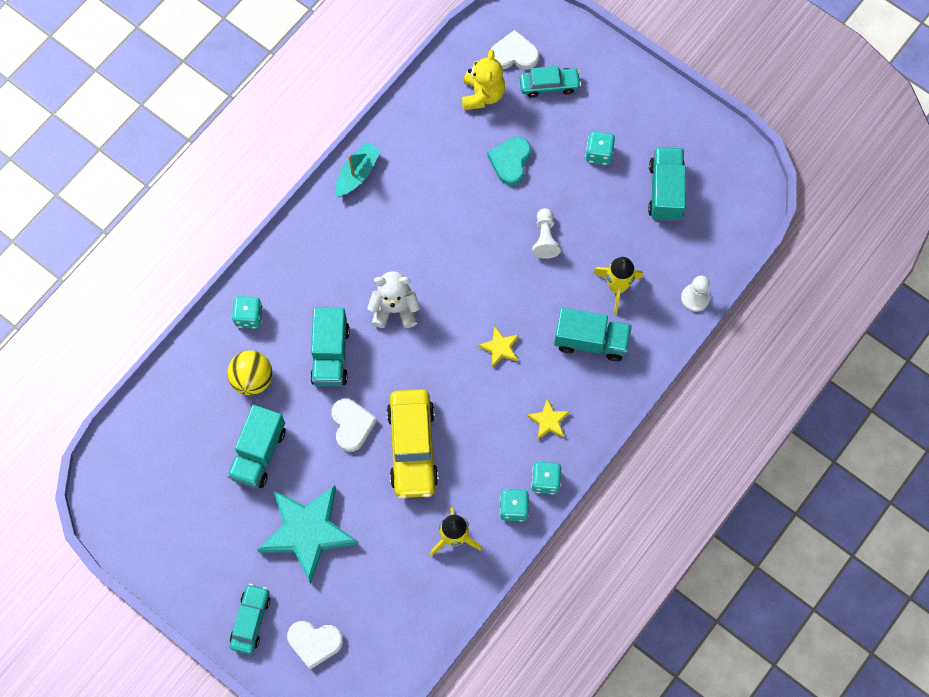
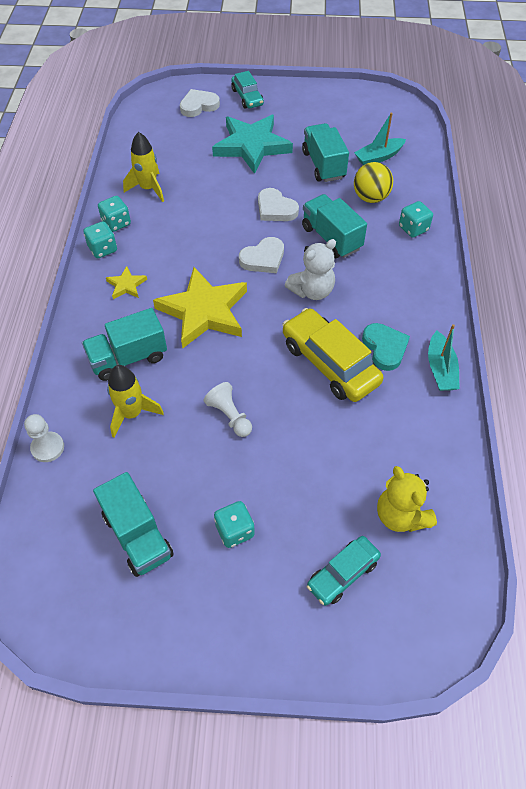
camera: 145 degrees right, 15 degrees down
(196, 427) = (378, 157): none -> turquoise boat
(412, 447) = (220, 219): yellow car -> yellow car (330, 363)
(500, 348) = (204, 311): yellow star -> yellow star, size x2.27
(510, 161) = (317, 465): turquoise heart -> turquoise heart (385, 348)
(514, 54) = (408, 585): white heart -> white heart (263, 258)

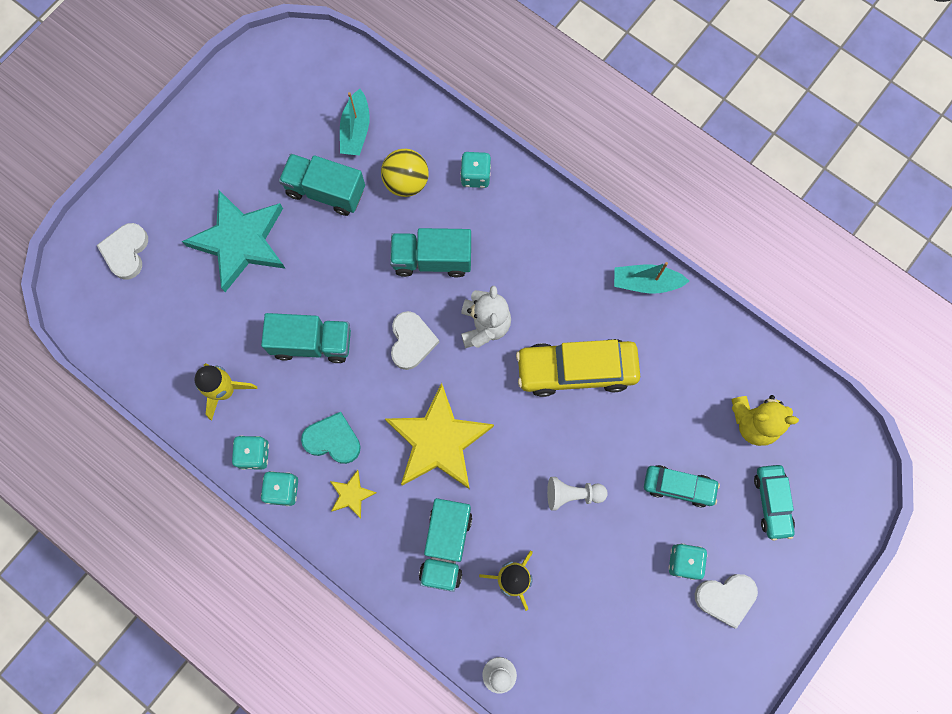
camera: 55 degrees left, 20 degrees up
(138, 535) = (638, 643): turquoise truck -> turquoise truck (312, 343)
(247, 97) = (154, 190): turquoise car -> turquoise car (678, 486)
(275, 209) = (353, 283): white heart -> white heart (725, 598)
(385, 348) = (592, 311): turquoise heart -> turquoise heart (333, 440)
(440, 369) = (646, 283): turquoise boat -> turquoise boat turned 150 degrees clockwise

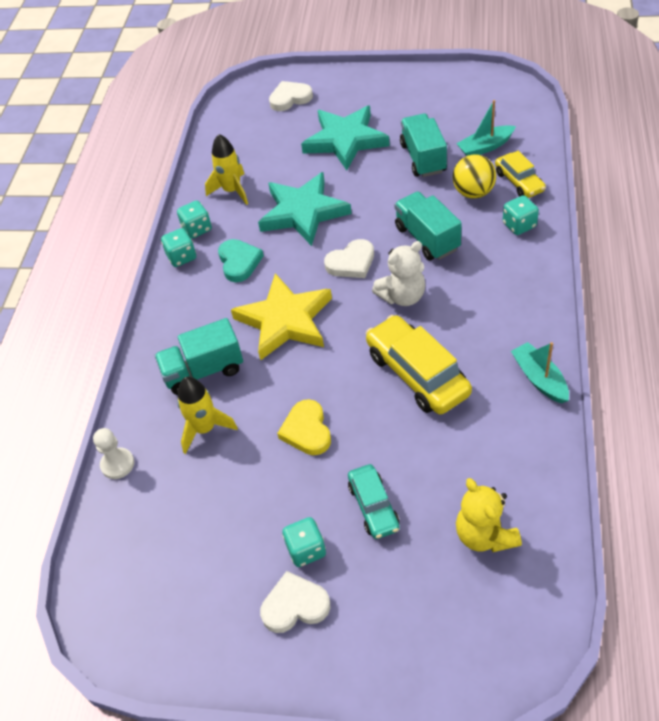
camera: 65 degrees right, 25 degrees down
(312, 343) = (303, 212): turquoise truck -> turquoise star
(351, 494) = (205, 295): yellow star -> none
(423, 136) = (519, 182): none -> yellow car
(572, 494) = (307, 430): white pawn -> yellow heart
(725, 598) = (295, 605): white heart -> white heart turned 120 degrees clockwise
(772, 502) = (418, 595): turquoise car -> none

